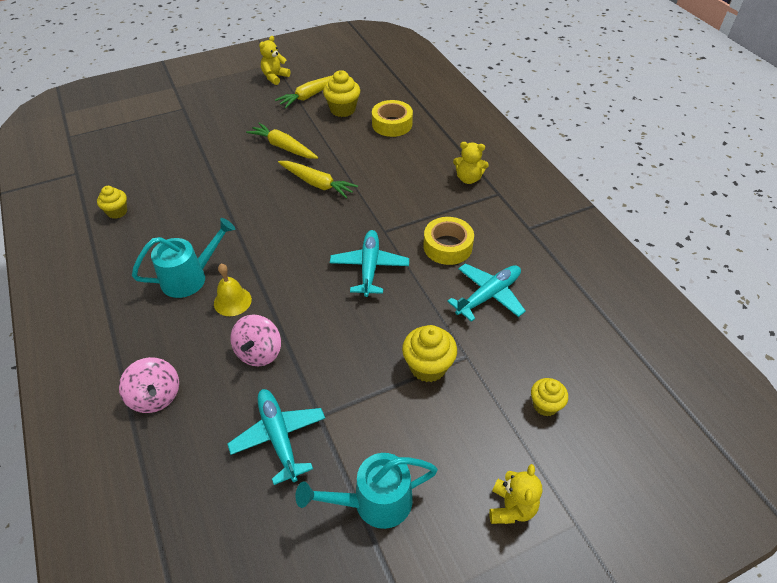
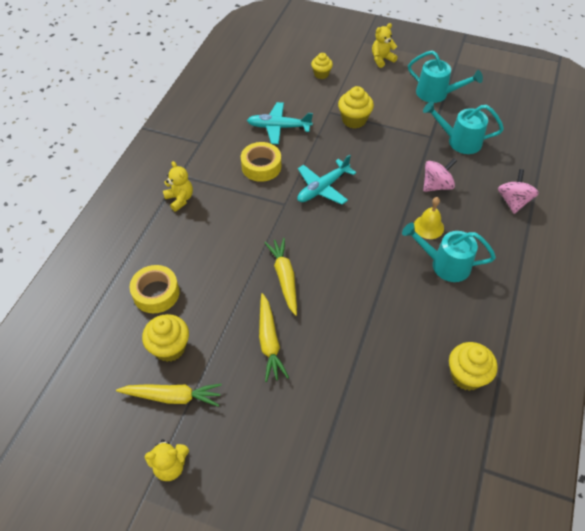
camera: 135 degrees left, 5 degrees up
(117, 212) = (466, 376): yellow cupcake -> yellow cupcake, size x1.54
(279, 437) = (459, 141): turquoise plane -> turquoise watering can

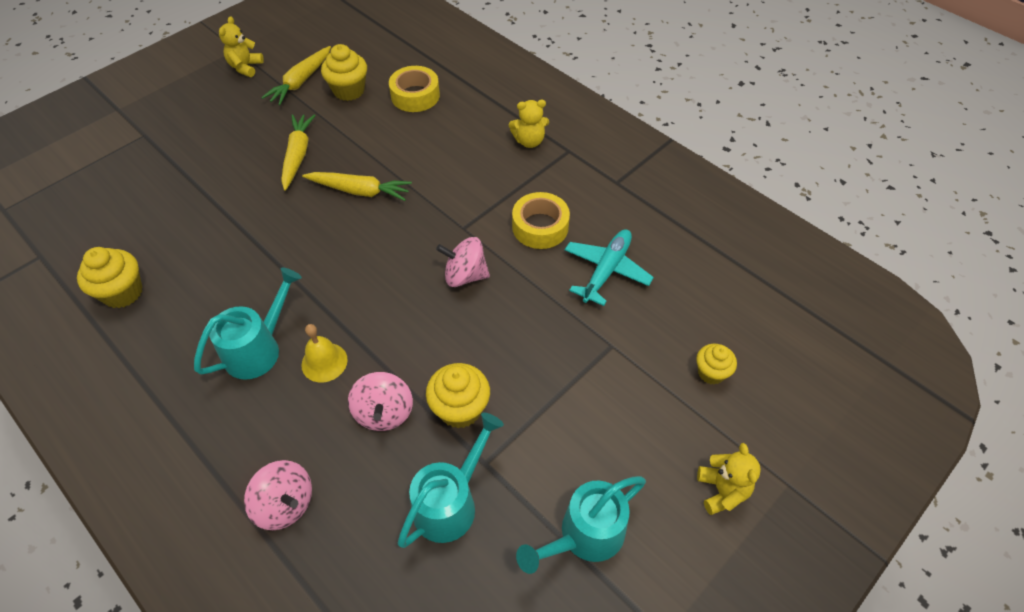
camera: 115 degrees right, 0 degrees up
(269, 342) = (298, 155): yellow carrot -> yellow carrot turned 75 degrees clockwise
(323, 188) = (465, 275): turquoise plane -> pink spinning top
(354, 120) = (577, 369): yellow cupcake -> yellow cupcake (460, 409)

